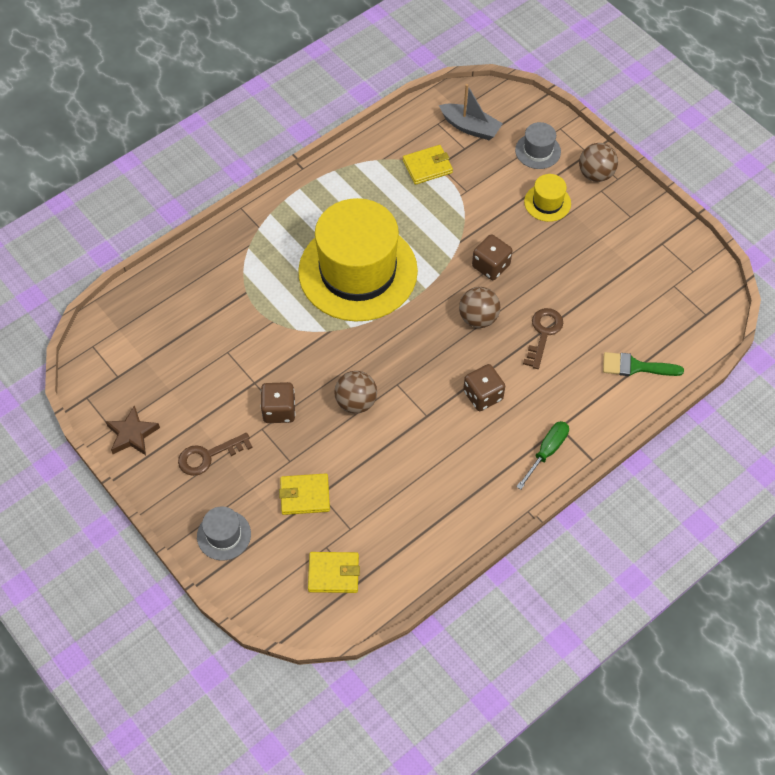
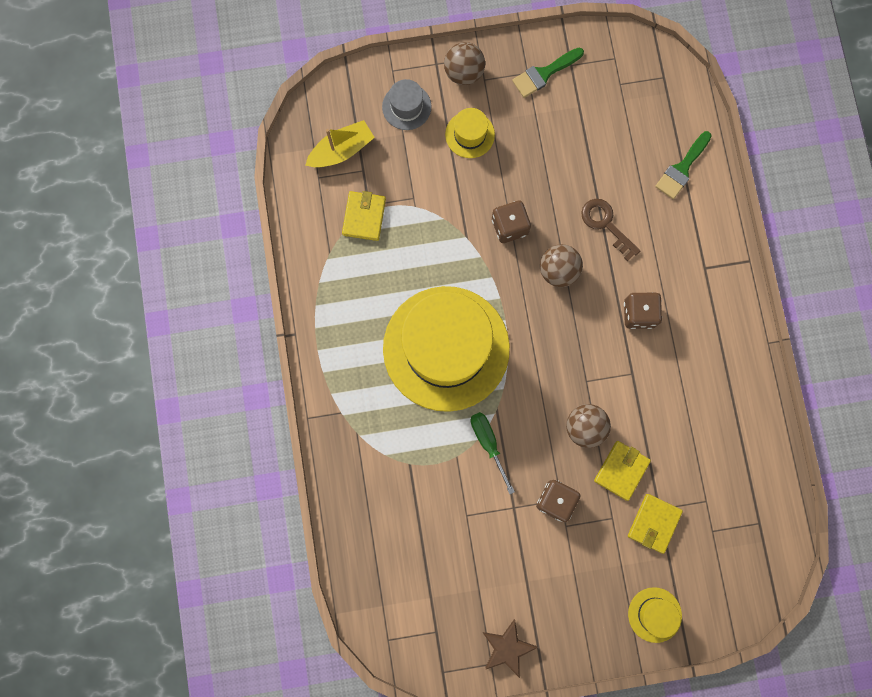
camera: 60 degrees left, 20 degrees up
(208, 456) = (568, 589): brown key -> none
(224, 535) = (654, 614): grey hat -> yellow hat
(333, 573) = (740, 538): yellow wallet -> yellow wallet (621, 470)
(470, 127) = (341, 150): grey boat -> yellow boat
(546, 452) = (722, 293): green screwdriver -> green screwdriver (488, 443)
(639, 228) = (544, 74): none -> green brush

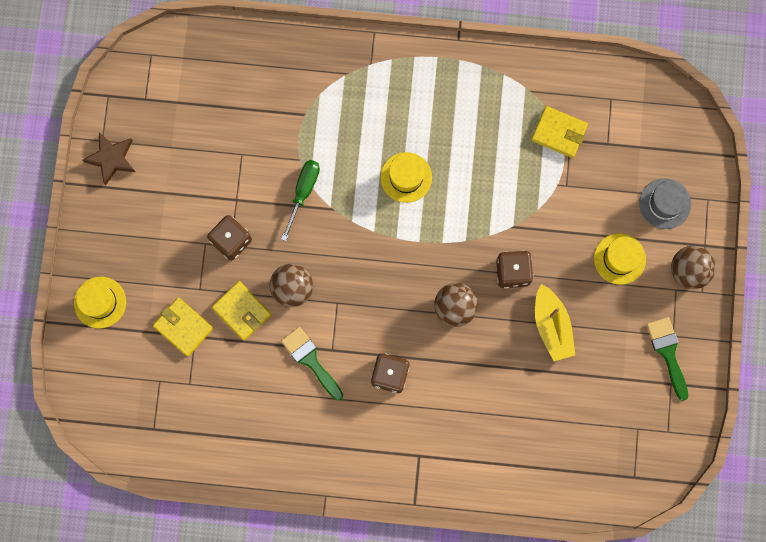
camera: 105 degrees right, 0 degrees up
(341, 150) = (633, 128): yellow boat -> yellow boat (552, 326)
(446, 348) = (406, 177): yellow hat -> yellow hat, size x0.41
(488, 443) = (303, 192): green screwdriver -> green screwdriver turned 60 degrees counterclockwise
(606, 224) = (490, 369): brown key -> none
(682, 169) = (529, 465): green brush -> green brush (310, 360)

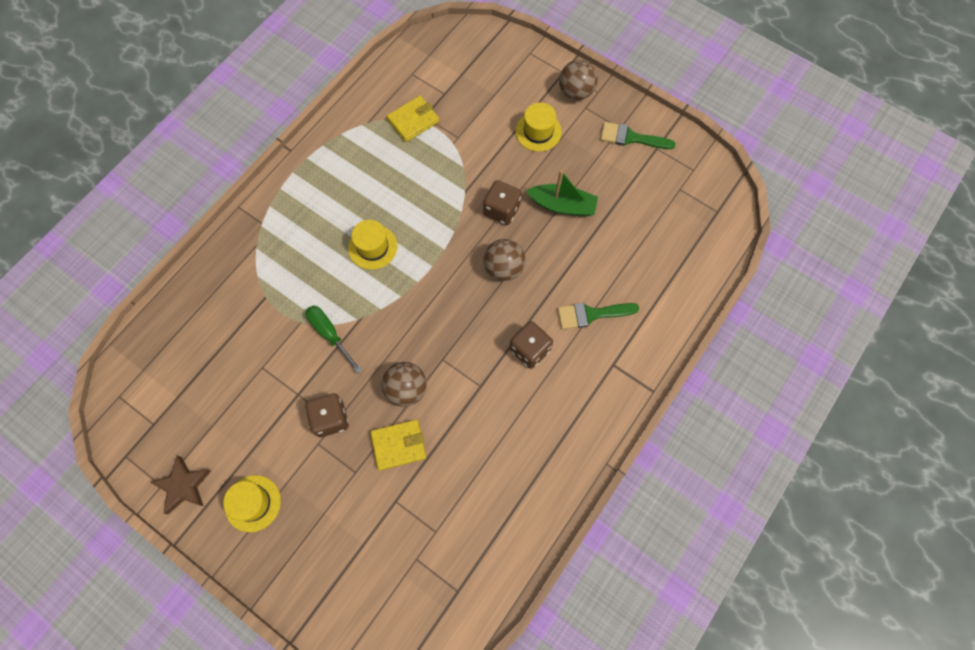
camera: 60 degrees left, 10 degrees down
(100, 302) = (307, 575): yellow hat -> yellow hat (253, 503)
(183, 327) = (380, 507): yellow wallet -> none
(310, 360) = (478, 409): green brush -> green brush (591, 314)
(552, 326) = (562, 205): yellow boat -> green boat
(665, 203) = (515, 80): grey hat -> none

